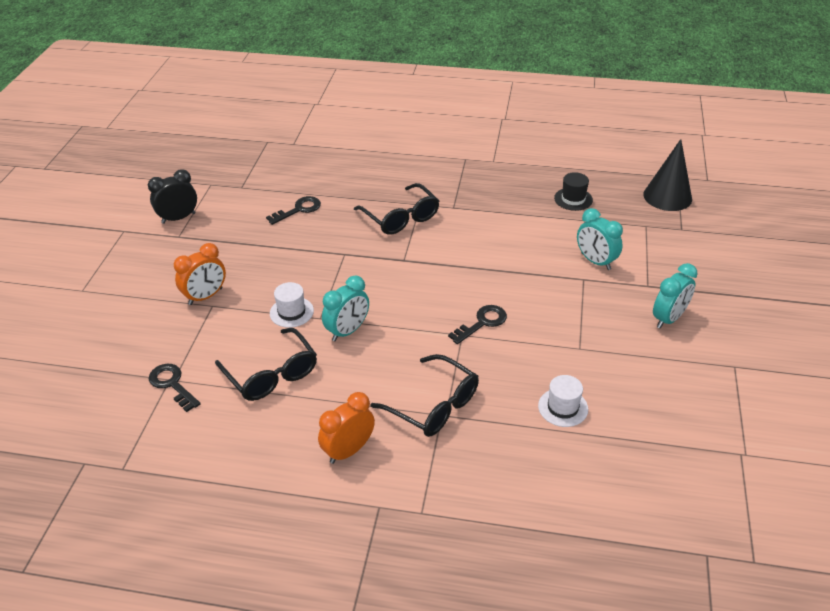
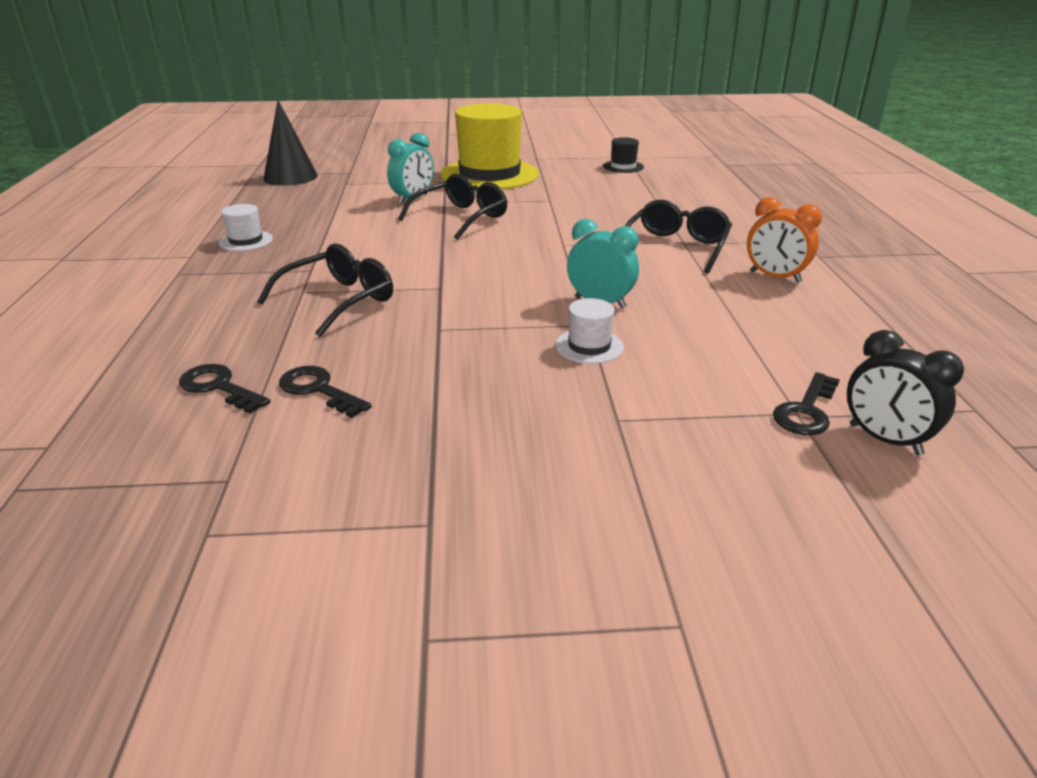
camera: 105 degrees left, 10 degrees down
(178, 218) = (357, 546): black clock -> black clock (885, 440)
(205, 296) = (599, 432): orange clock -> none
(271, 374) = (714, 338): black glasses -> black glasses (460, 218)
(482, 323) = (538, 237): black key -> black key (219, 387)
(563, 407) = (630, 202): white hat -> white hat (246, 241)
(573, 199) = (293, 212): black hat -> black hat (623, 166)
(668, 319) = (489, 174): turquoise clock -> yellow hat

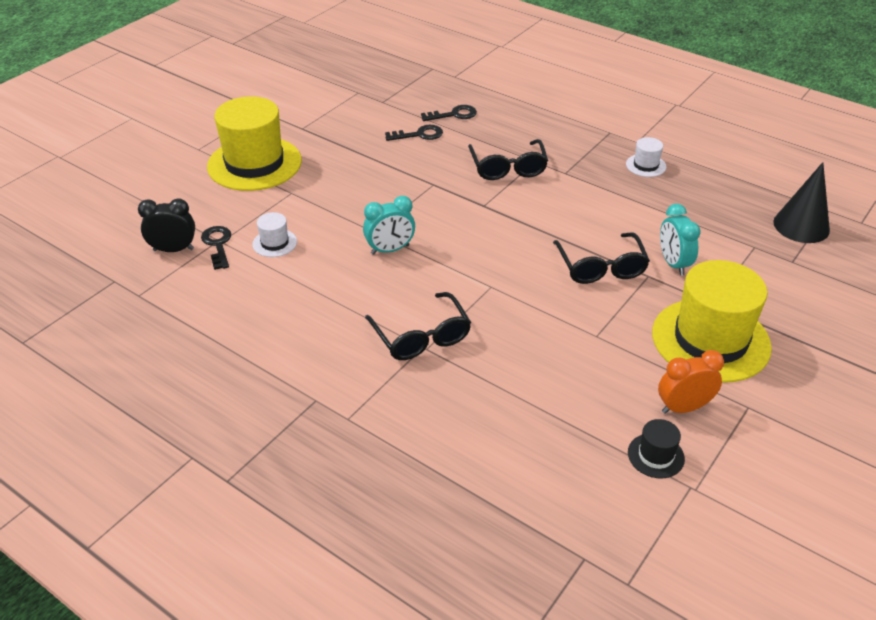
camera: 130 degrees right, 10 degrees up
(589, 346) = (353, 219): white hat -> white hat (274, 243)
(610, 505) = (254, 163): none -> yellow hat
(775, 277) = (322, 346): orange clock -> orange clock (683, 407)

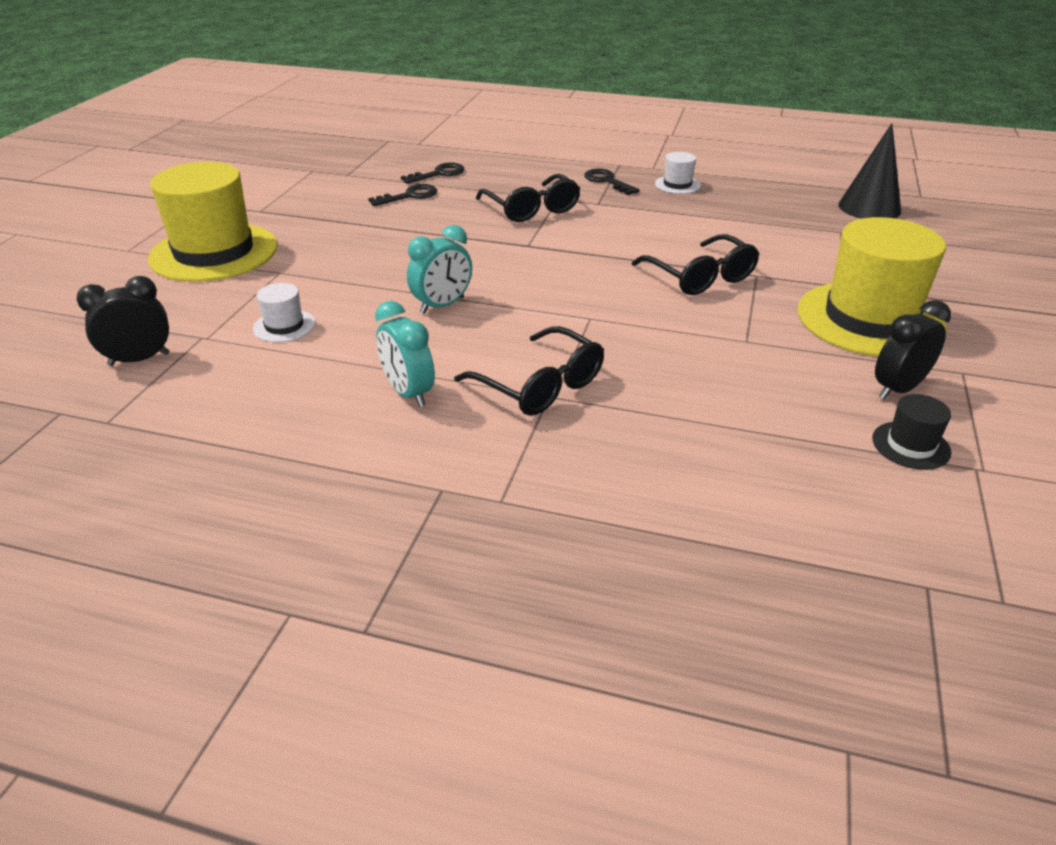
camera: 20 degrees left, 5 degrees down
(217, 245) = (203, 342): black key -> black key (607, 181)
(673, 263) = (773, 260): turquoise clock -> turquoise clock (408, 393)
(683, 407) = (898, 389): orange clock -> black clock

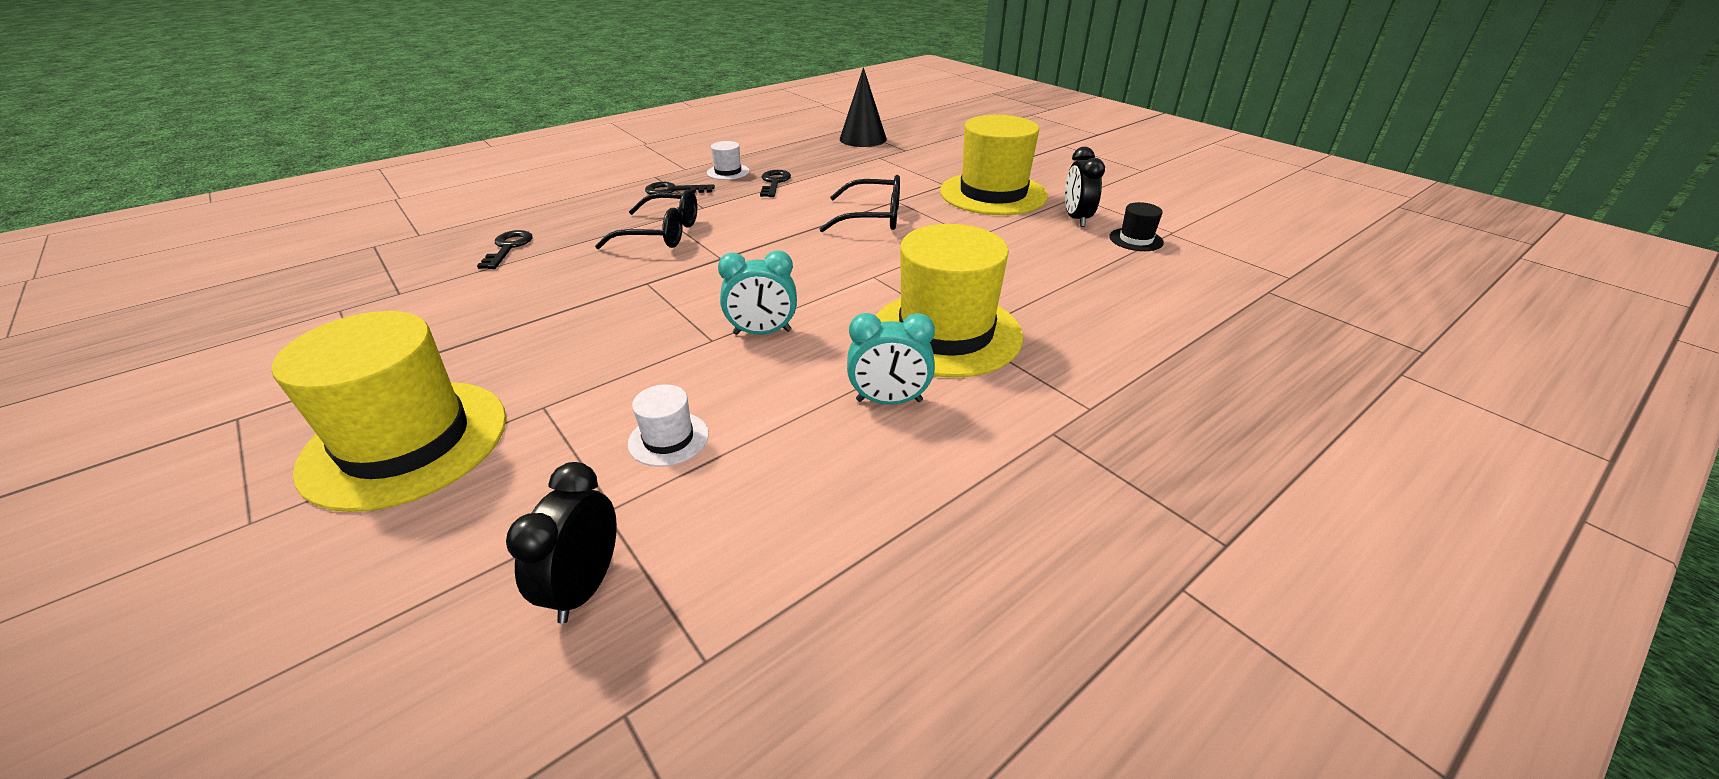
camera: 55 degrees left, 0 degrees up
(409, 196) = (522, 277): black key -> black key (774, 182)
(442, 305) = (762, 332): turquoise clock -> turquoise clock turned 90 degrees clockwise
(539, 385) = (946, 333): black glasses -> yellow hat

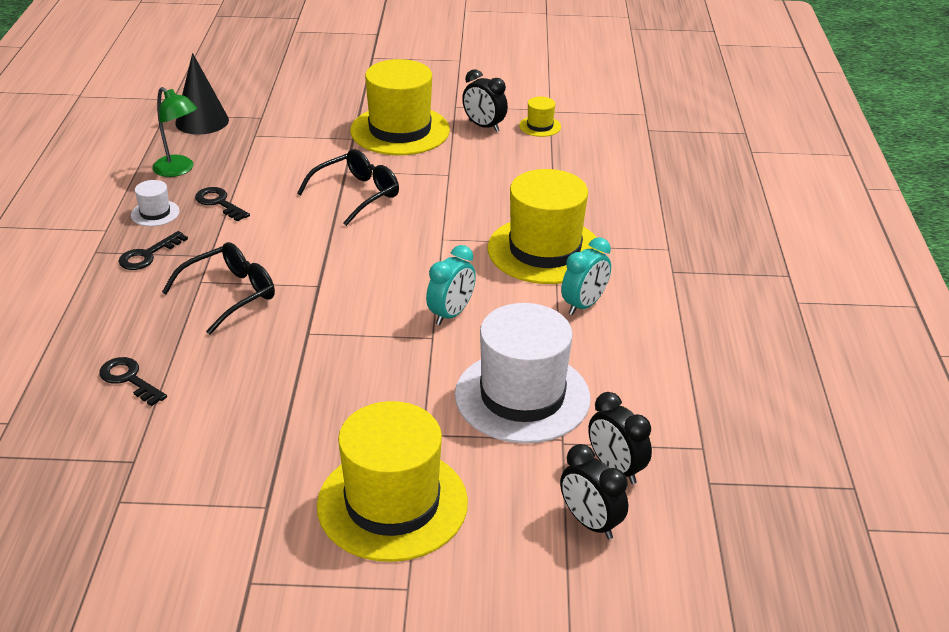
camera: 50 degrees left, 0 degrees up
(446, 620) = (590, 523): none -> black clock
(668, 439) = (522, 396): white hat -> white hat, size x2.34
(792, 157) = (179, 170): none -> green lamp
(1136, 239) = (540, 126): black hat -> yellow hat

